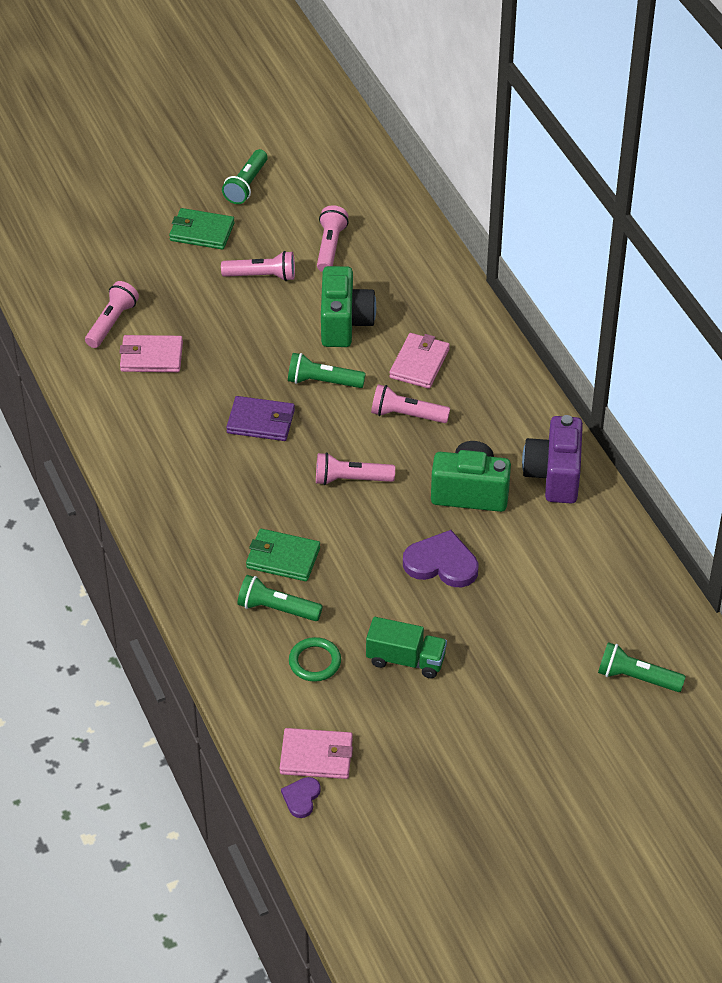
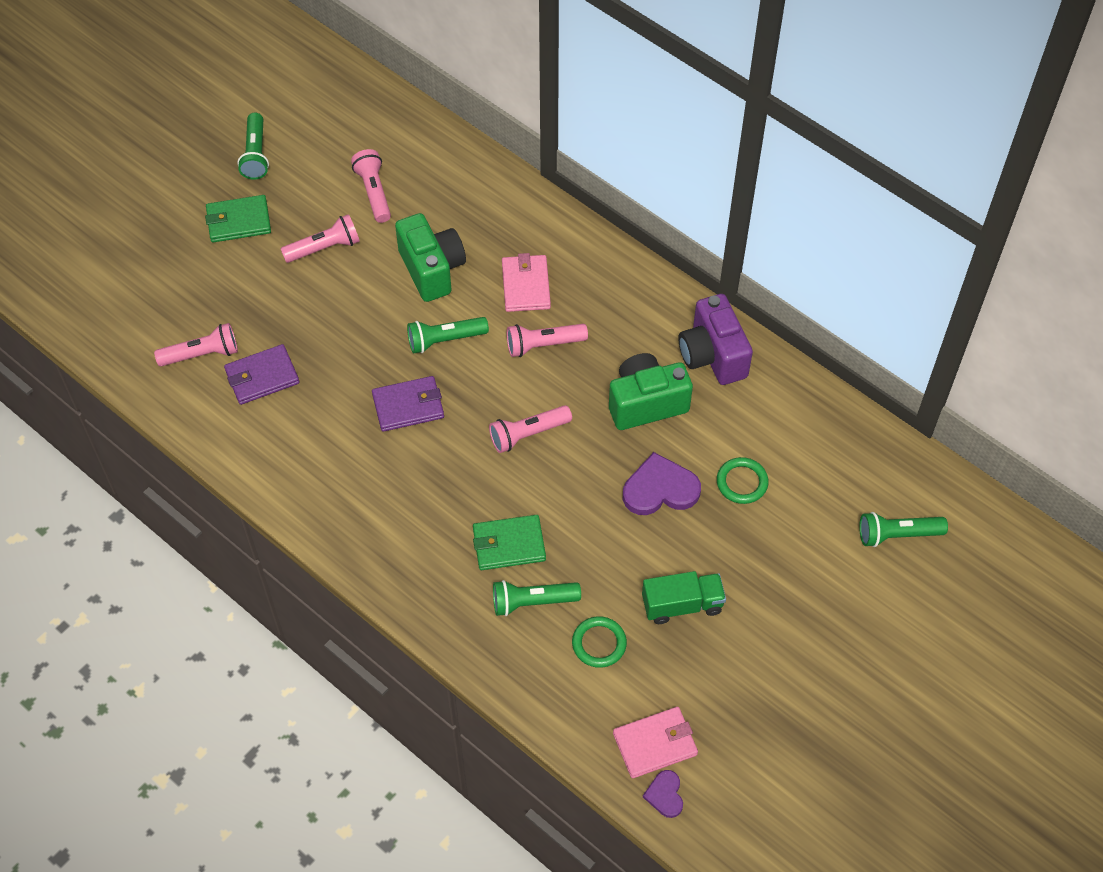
camera: 25 degrees left, 10 degrees up
(112, 323) = (202, 354): pink flashlight -> pink flashlight turned 75 degrees clockwise
(151, 357) = (262, 377): pink wallet -> purple wallet
(518, 584) = (742, 482): none -> green ring

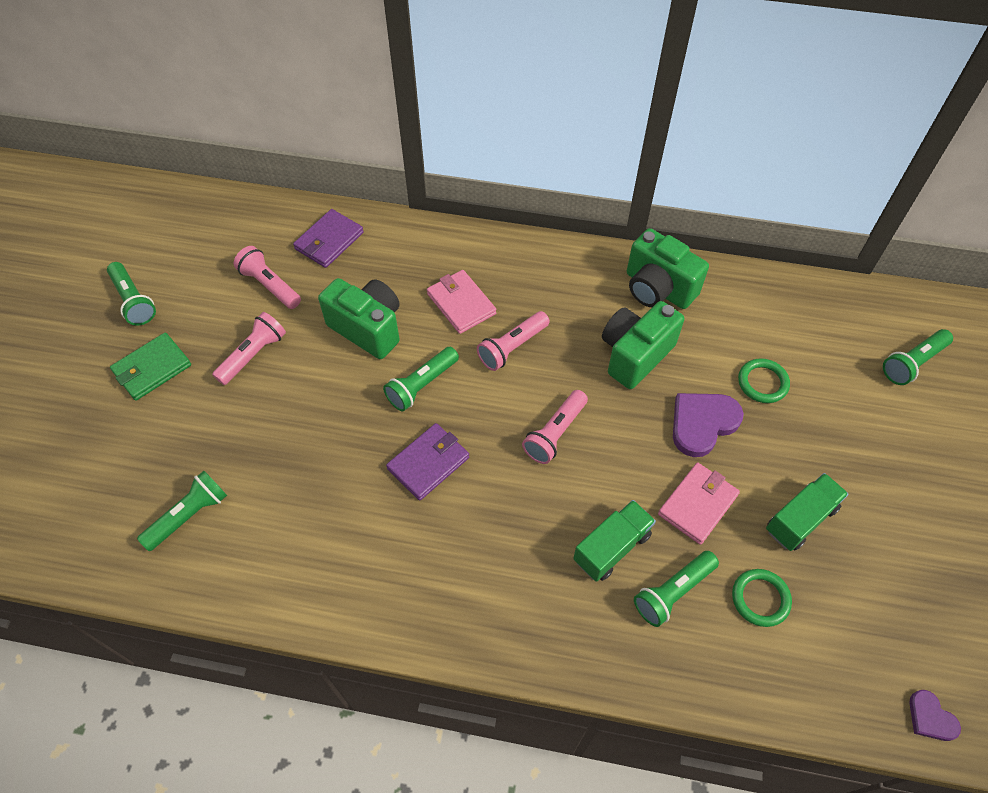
camera: 30 degrees left, 0 degrees up
(202, 354) = (189, 515): pink flashlight -> green flashlight
(262, 377) = (266, 507): purple wallet -> purple wallet (329, 241)
(509, 545) = (612, 547): green wallet -> green truck
(655, 744) = (882, 670): pink wallet -> pink wallet (697, 504)
(712, 355) = (657, 289): purple camera -> green camera

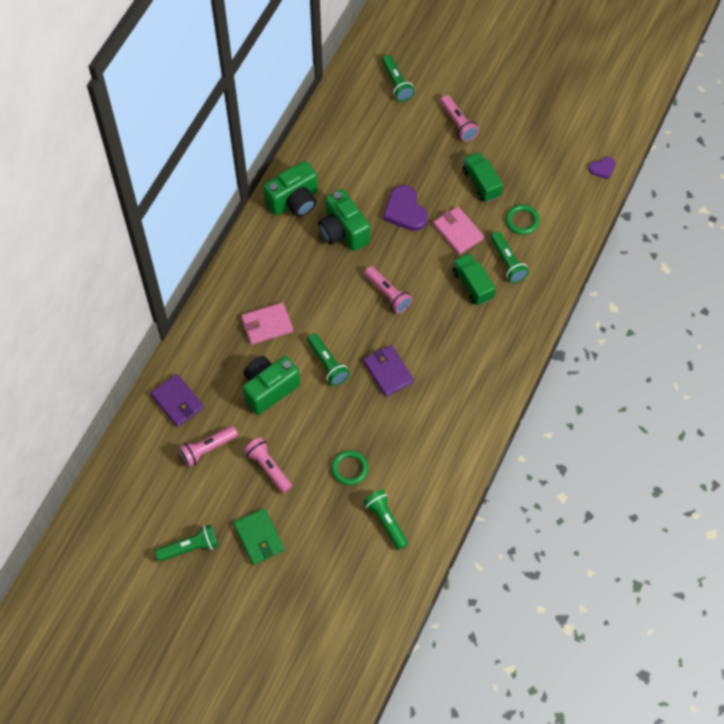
camera: 75 degrees left, 5 degrees up
(512, 347) = (314, 302): pink flashlight -> pink flashlight (458, 123)
(762, 383) = (386, 168): green ring -> green ring (349, 468)

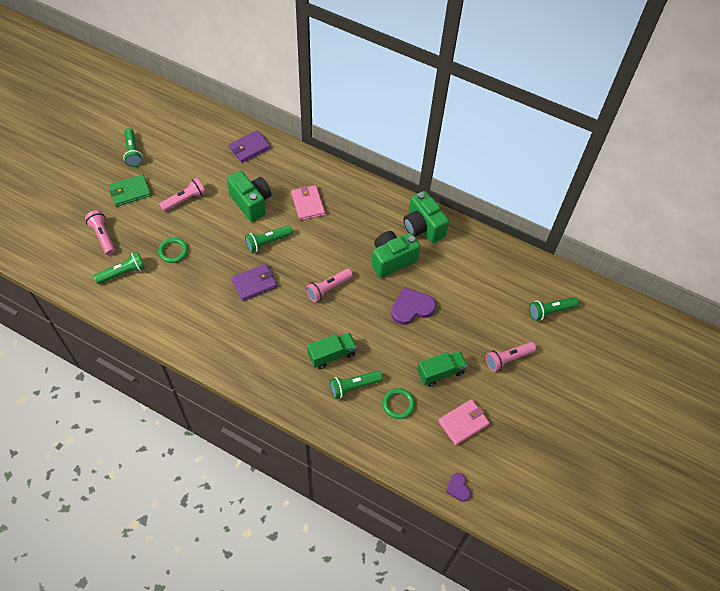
camera: 90 degrees right, 5 degrees down
(207, 449) = (208, 164): pink flashlight -> pink flashlight (103, 236)
(458, 232) = (388, 348): pink wallet -> pink wallet (463, 423)

